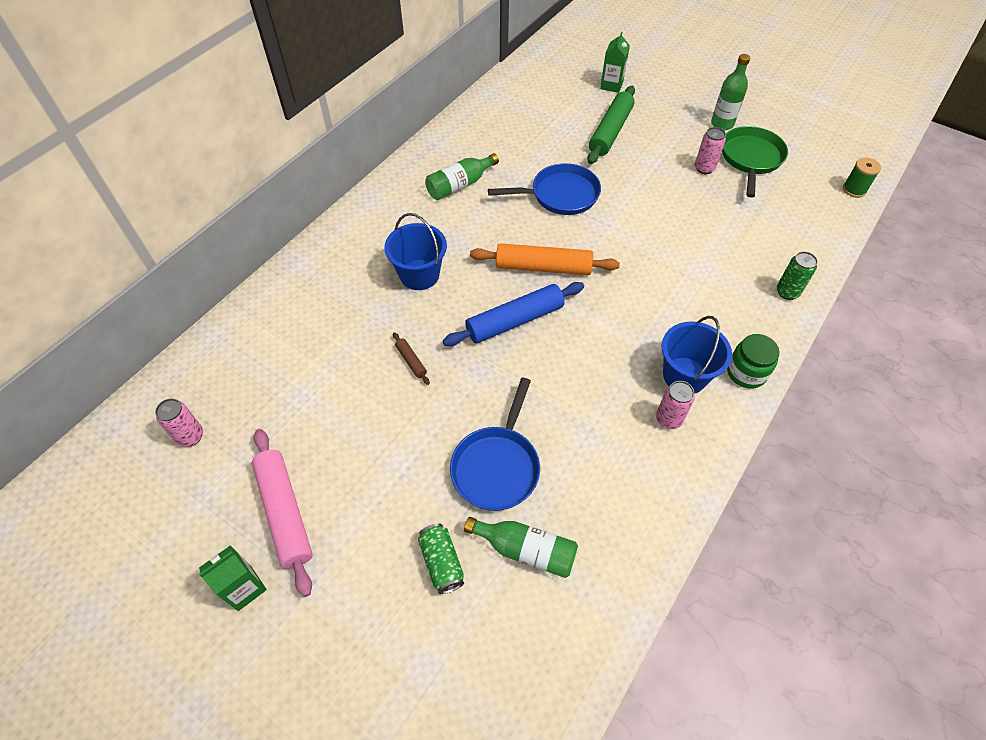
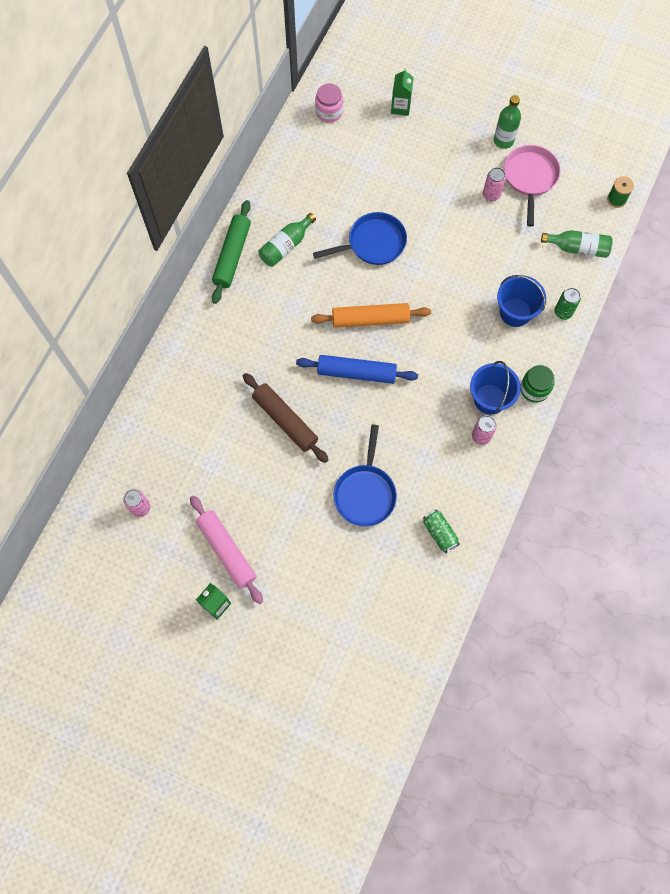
camera: 10 degrees left, 15 degrees up
(411, 361) = (285, 420): brown rolling pin -> brown rolling pin, size x2.26
(419, 275) = (273, 342): blue bucket -> blue bucket (515, 312)
(441, 562) = (341, 566): green can -> green can (439, 533)
(514, 321) = (356, 372): blue rolling pin -> blue rolling pin turned 45 degrees clockwise
(526, 550) = (395, 548): green bottle -> green bottle (578, 248)
(534, 81) = (329, 112): none -> pink jar
(610, 132) = (406, 165): green rolling pin -> green rolling pin (232, 256)
(751, 159) = (530, 178): green pan -> pink pan

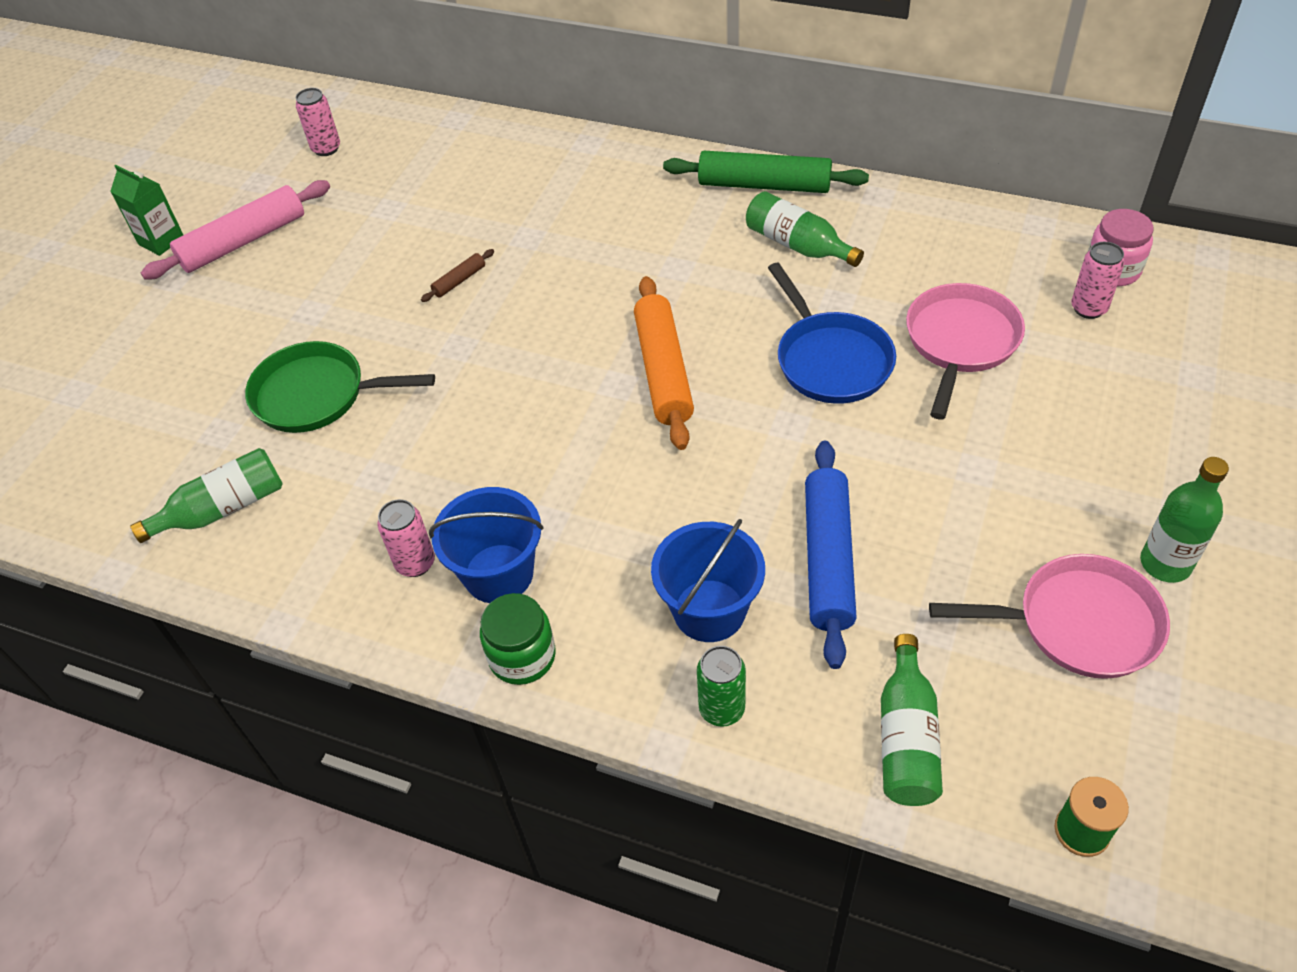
camera: 90 degrees right, 20 degrees down
(285, 420) = (459, 281): brown rolling pin -> brown rolling pin, size x0.44
(356, 372) = (551, 362): blue rolling pin -> blue rolling pin (828, 559)
(365, 492) = (318, 395): blue pan -> green pan
(369, 186) = (960, 343): none -> pink pan
(400, 107) = (1174, 373): green carton -> none
(439, 533) = (223, 509): green can -> green bottle
(491, 195) = (1005, 548): pink can -> pink can (1088, 308)

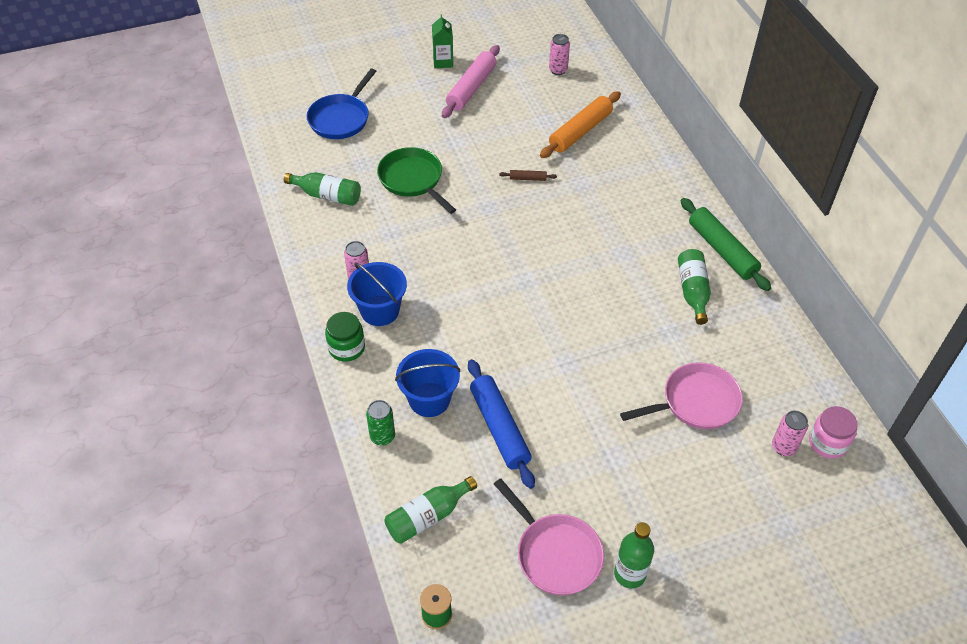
camera: 45 degrees right, 0 degrees up
(244, 241) = (471, 88): pink rolling pin -> pink rolling pin turned 75 degrees counterclockwise
(663, 371) = (550, 292): orange rolling pin -> orange rolling pin (580, 131)
(828, 559) = (499, 428): blue rolling pin -> blue rolling pin turned 75 degrees counterclockwise
(830, 359) = (626, 353): blue pan -> blue pan (341, 118)

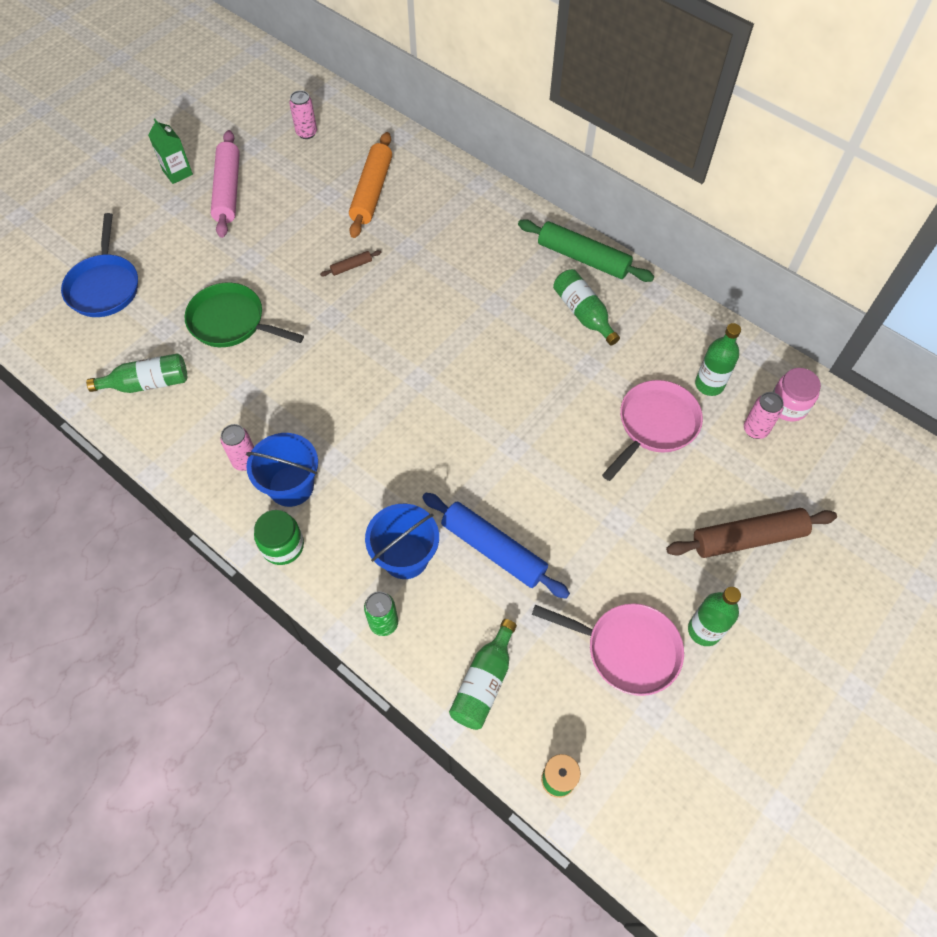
camera: 30 degrees left, 10 degrees up
(717, 525) = (748, 538): none -> brown rolling pin
(766, 393) = (709, 384): none -> green bottle

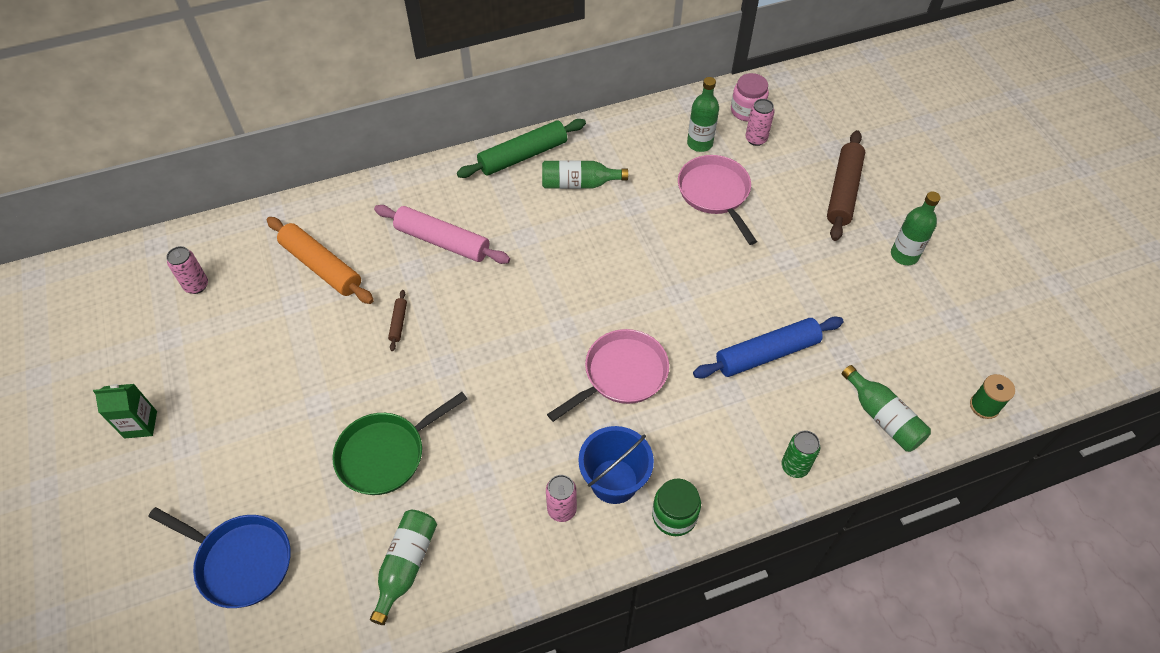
camera: 60 degrees left, 5 degrees down
(228, 190) = (210, 386): pink rolling pin -> pink rolling pin (442, 241)
(405, 557) = (739, 421): blue bucket -> none
(626, 649) = (898, 309): pink pan -> pink pan (621, 375)

